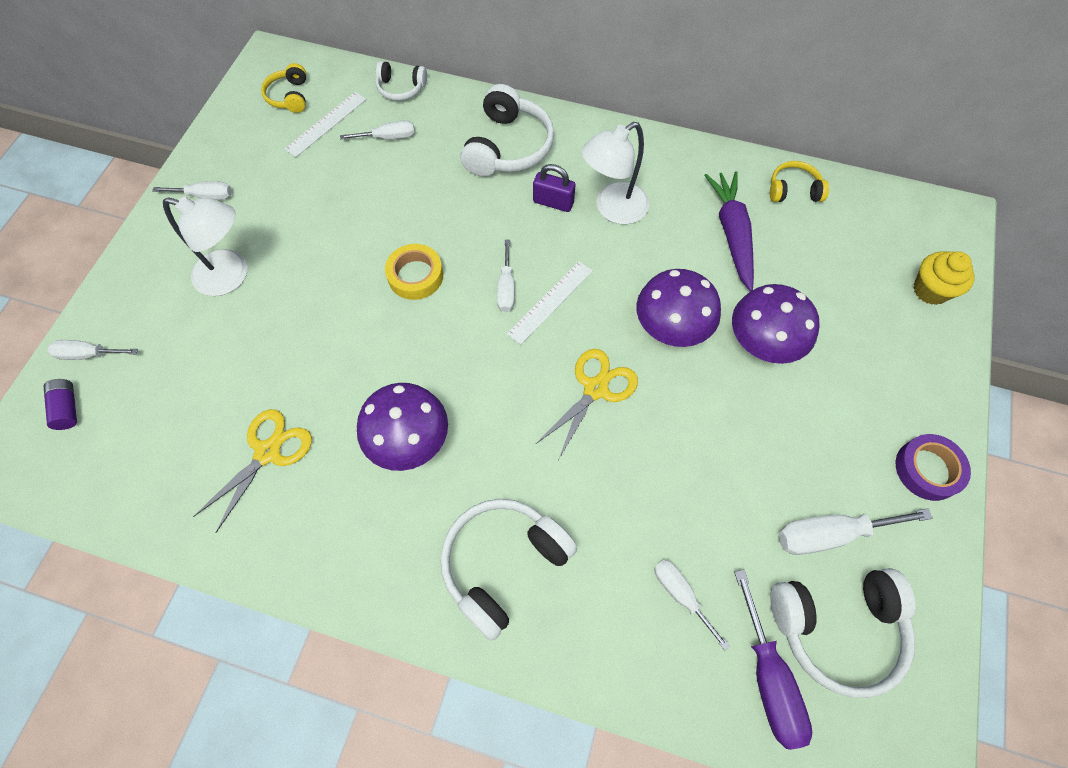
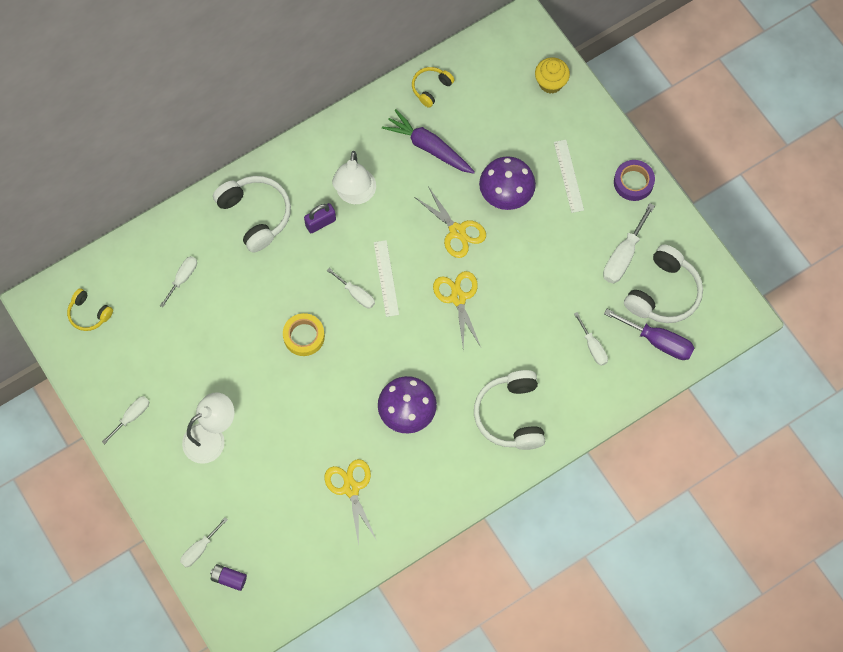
camera: 50 degrees left, 5 degrees up
(326, 124) = (135, 307): white ruler -> white ruler (568, 176)
(401, 88) = (146, 241): white headphones -> none
(670, 329) = (457, 231): purple mushroom -> yellow scissors
(680, 594) = (593, 347): white screwdriver -> white screwdriver turned 120 degrees counterclockwise

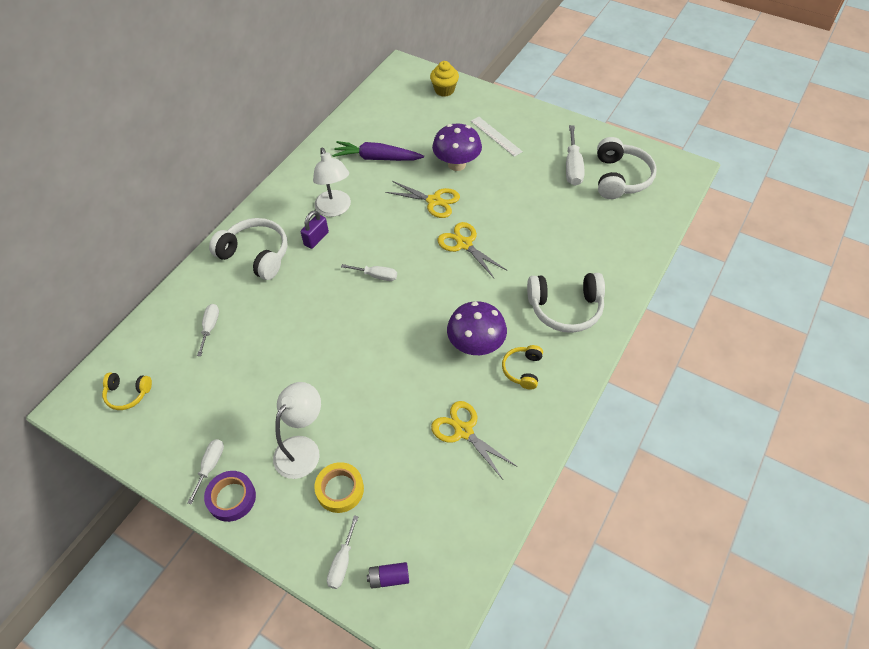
camera: 25 degrees left, 15 degrees down
(304, 336) = (347, 326): yellow tape -> yellow tape (340, 489)
(386, 278) = (395, 254): white ruler -> none
(431, 88) = (356, 124): yellow headphones -> yellow headphones (522, 370)
(511, 415) = (565, 308): white headphones -> white headphones turned 60 degrees counterclockwise
(593, 347) = (595, 233): white screwdriver -> none
(633, 182) = (546, 122): purple tape -> purple tape (231, 498)
(658, 341) = (641, 209): purple screwdriver -> none

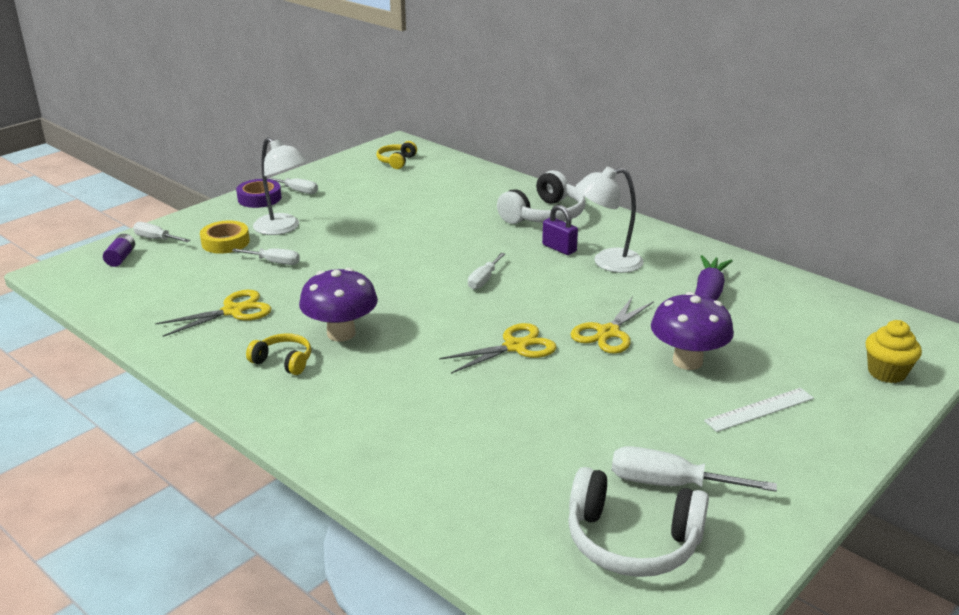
camera: 100 degrees right, 25 degrees down
(210, 327) = (453, 192): white screwdriver -> white screwdriver (274, 262)
(565, 308) = (359, 413): white headphones -> none

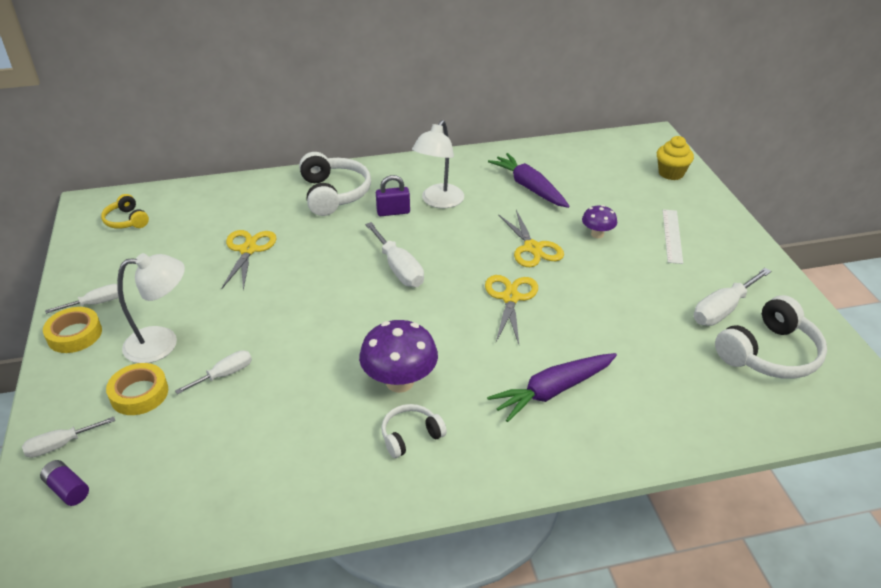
camera: 55 degrees left, 10 degrees up
(233, 311) = (286, 437): yellow scissors -> yellow scissors (248, 250)
(259, 198) = (74, 334): purple tape -> yellow tape
(283, 361) = (410, 436): yellow headphones -> white headphones
(410, 413) = (553, 391): none -> purple carrot
(483, 280) = (399, 269): white screwdriver -> white screwdriver, size x1.59
(687, 361) = (597, 234): purple mushroom -> purple mushroom, size x0.56

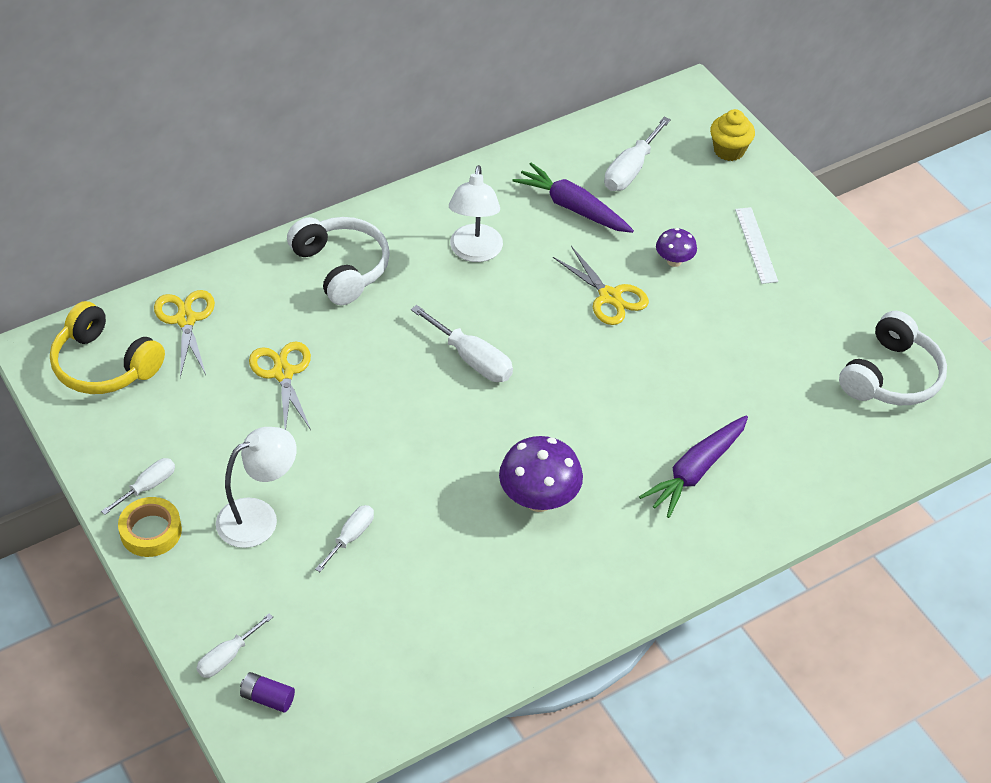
camera: 20 degrees left, 10 degrees up
(126, 220) = (104, 365): yellow headphones -> yellow headphones, size x1.80
(139, 393) = (272, 581): yellow tape -> none
(393, 212) = (427, 279): purple padlock -> none
(410, 436) = (577, 555): white headphones -> none
(510, 298) = (610, 369): yellow scissors -> yellow scissors (185, 319)
(722, 309) = (833, 333): white screwdriver -> white screwdriver (630, 170)

